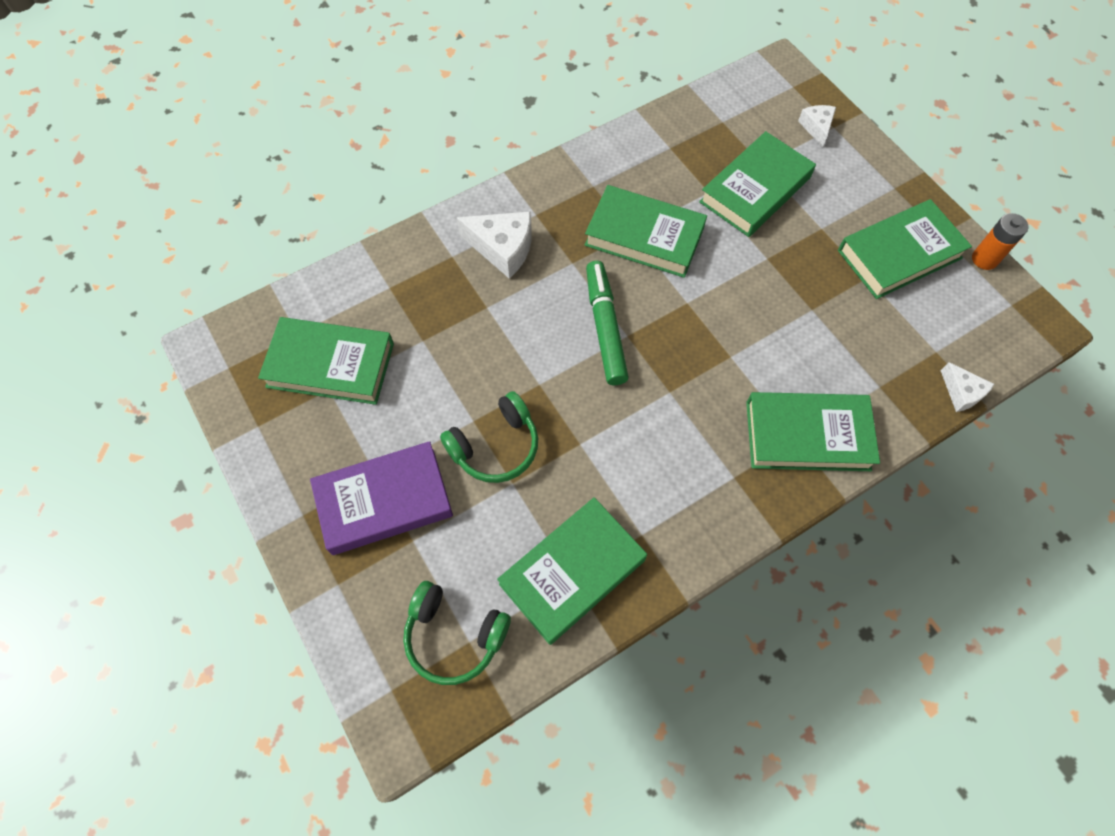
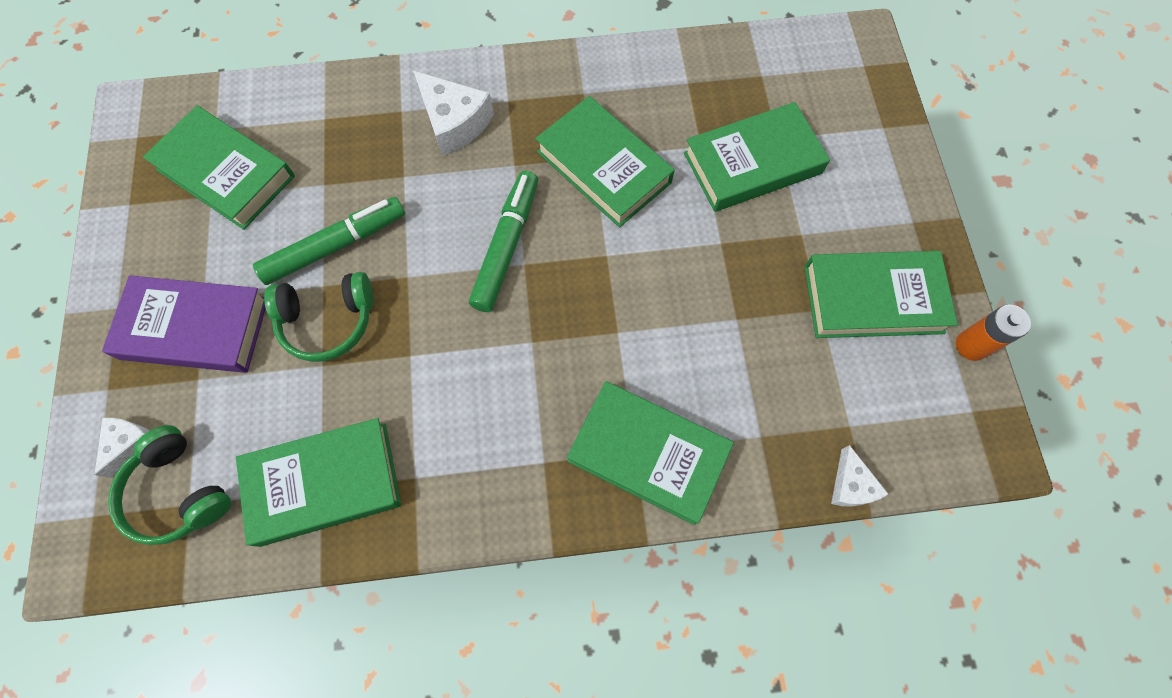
camera: 25 degrees right, 5 degrees up
(464, 385) = (335, 246): none -> green marker
(816, 127) = (863, 121): white cheese -> white cheese (130, 444)

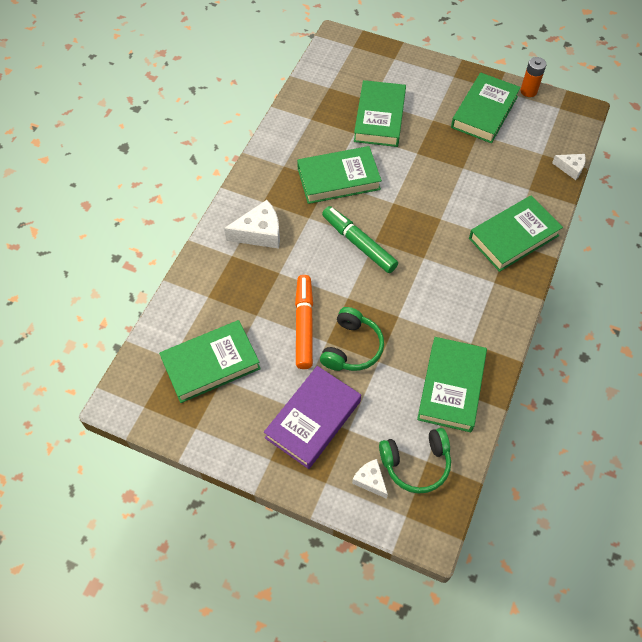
camera: 60 degrees left, 10 degrees down
(335, 246) = (304, 325): green marker -> orange marker

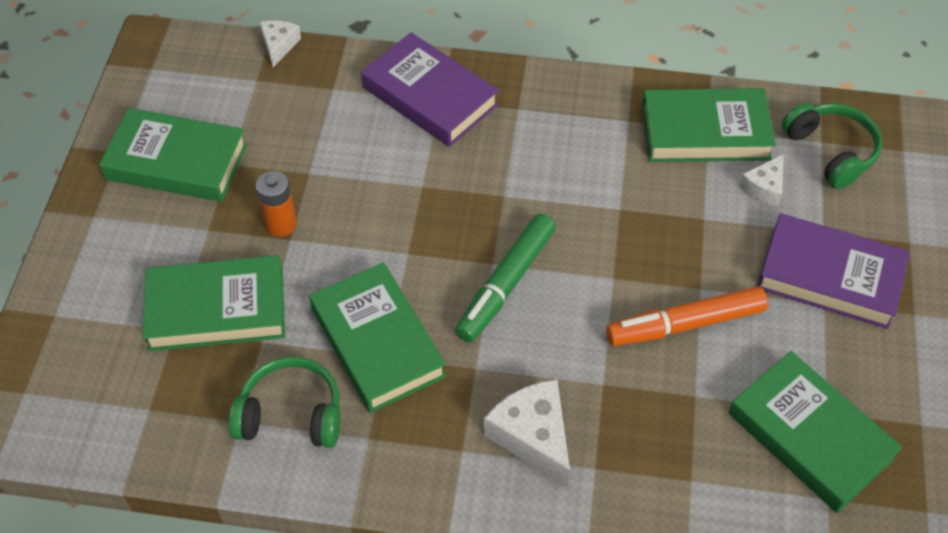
camera: 105 degrees left, 5 degrees down
(352, 347) = (696, 254): green headphones -> green headphones (291, 414)
(370, 480) = (879, 194): white cheese -> white cheese (764, 187)
(513, 237) = (430, 96): green book -> purple book
(528, 91) = (117, 110): orange battery -> orange battery (281, 224)

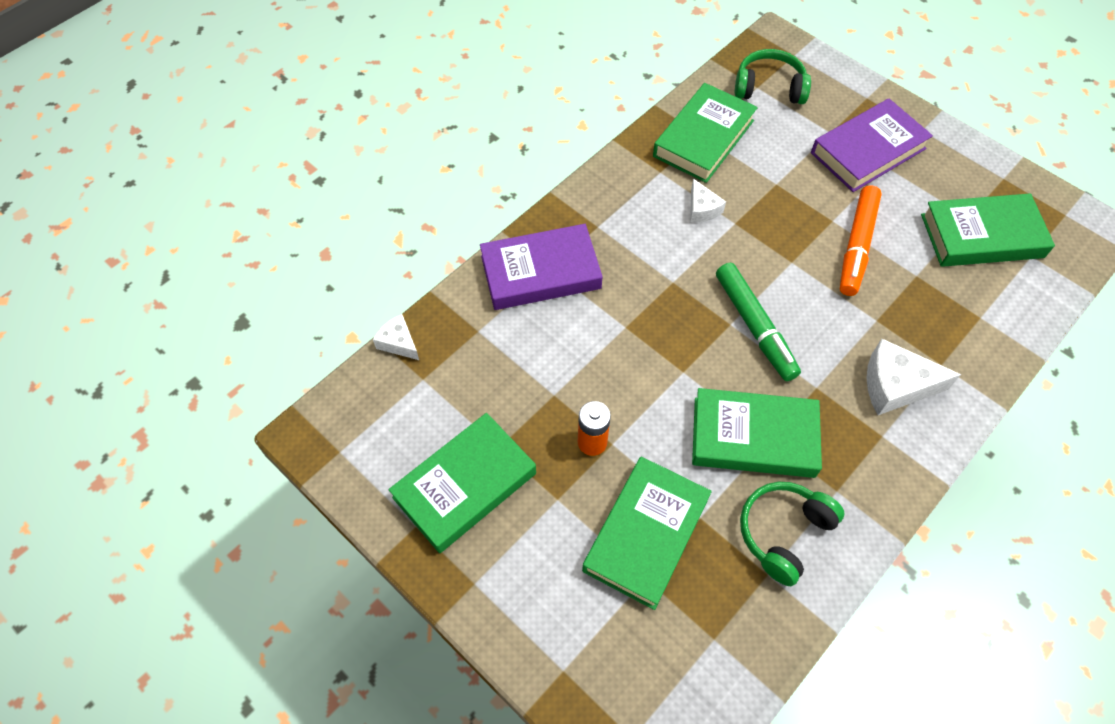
camera: 55 degrees left, 5 degrees up
(764, 187) = (773, 137): white cheese -> white cheese (702, 209)

